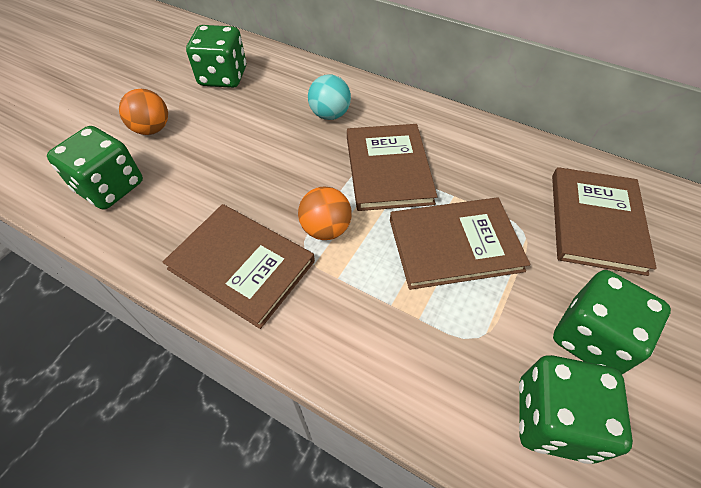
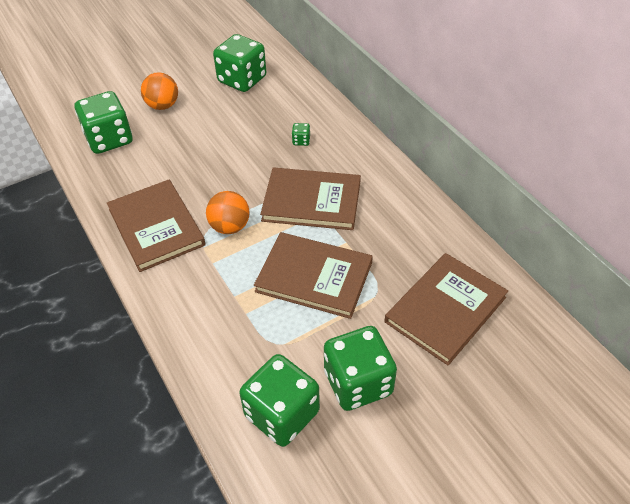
camera: 30 degrees right, 5 degrees down
(330, 115) = (301, 141): turquoise ball -> green dice
(388, 169) = (311, 201): brown book -> brown book turned 75 degrees clockwise

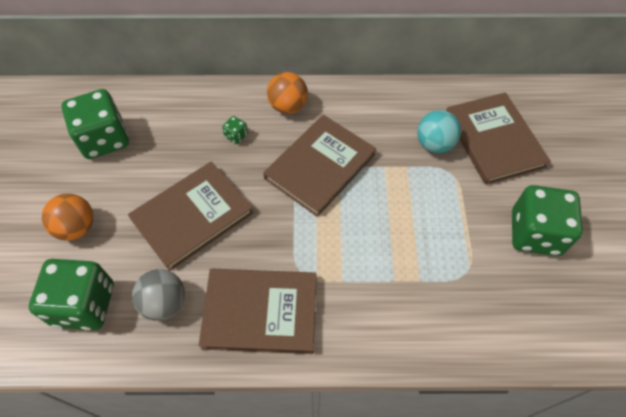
camera: 60 degrees left, 10 degrees up
(133, 175) = (165, 303): none -> grey ball
(230, 227) = (306, 245): orange ball -> orange ball (288, 106)
(282, 414) = (541, 303): green dice -> none
(314, 277) = (409, 209): brown book -> brown book (192, 216)
(400, 266) = (434, 144): none -> turquoise ball

